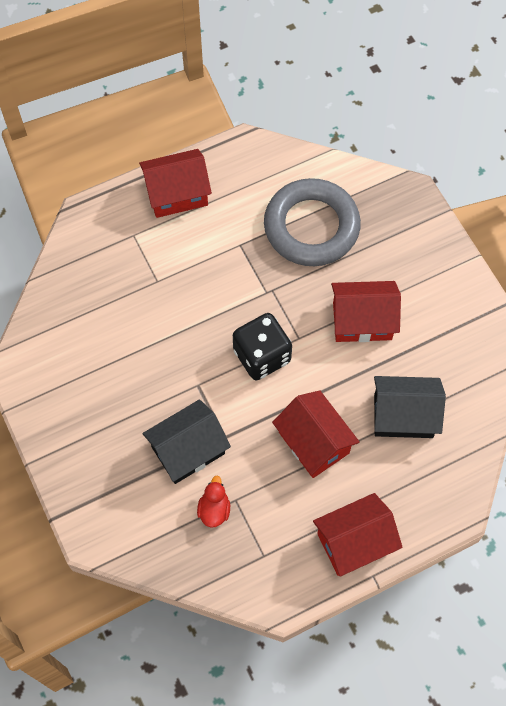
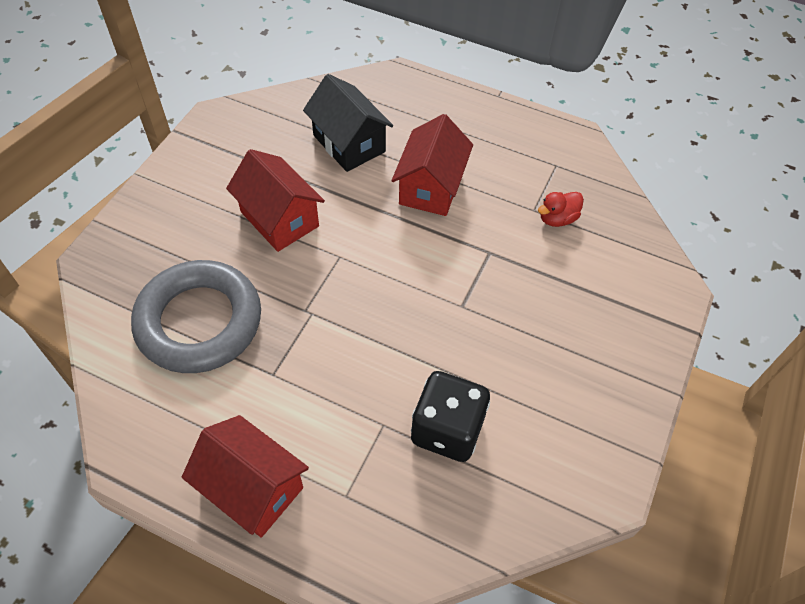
camera: 130 degrees left, 10 degrees down
(188, 450) = (529, 271): black house -> none
(262, 356) = (384, 273): black dice -> black dice (447, 429)
(354, 542) = (485, 118): red house -> none

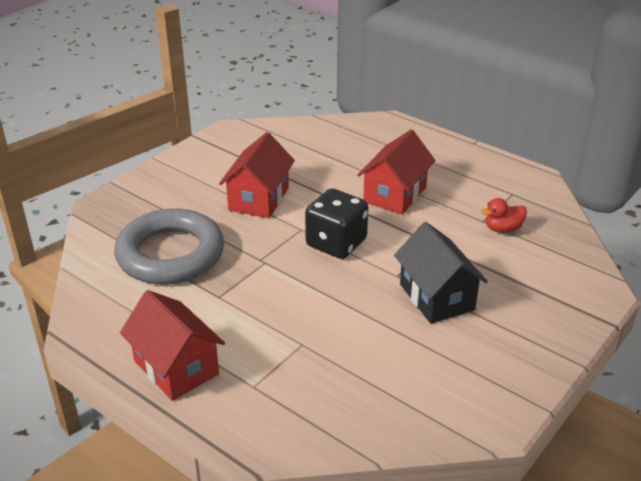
camera: 15 degrees right, 20 degrees down
(279, 219) = (259, 199): red house -> red house turned 45 degrees clockwise
(349, 143) = (333, 159): black house -> black house (436, 297)
(447, 429) = (358, 356): black dice -> black dice (336, 243)

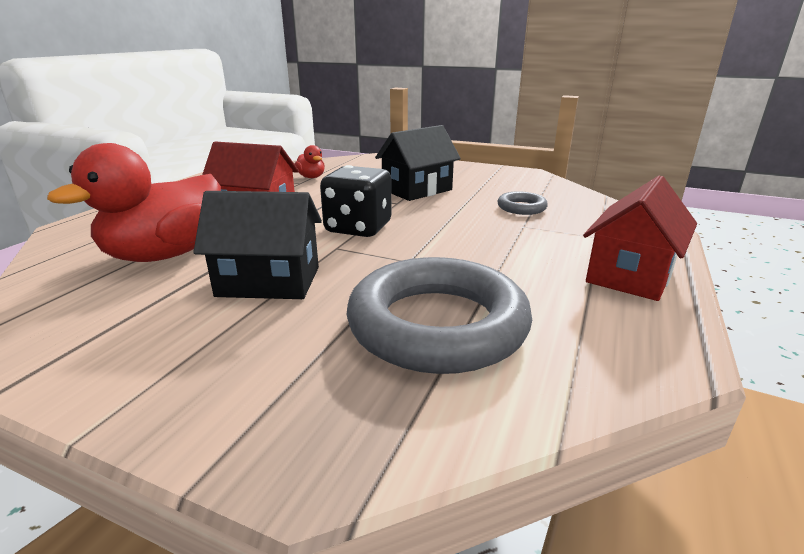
camera: 105 degrees left, 10 degrees down
(259, 199) = (269, 281): red house -> black house
(320, 161) = (166, 254): none -> red duck
(352, 360) = (521, 207): none -> grey ring

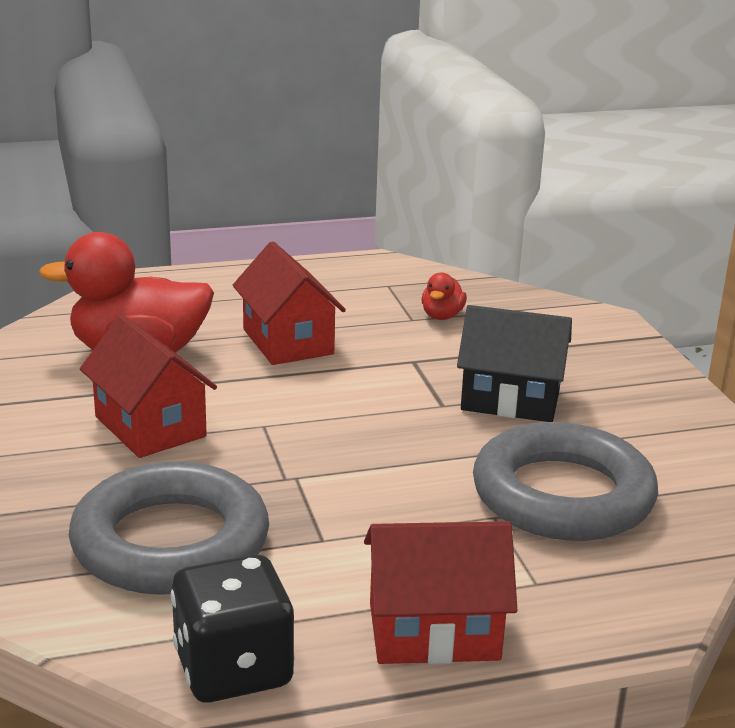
camera: 50 degrees right, 0 degrees up
(269, 281) = (150, 427): black house -> red house
(358, 228) = (328, 415): black dice -> black dice (233, 669)
(521, 207) = (562, 495): grey ring -> grey ring, size x2.24

